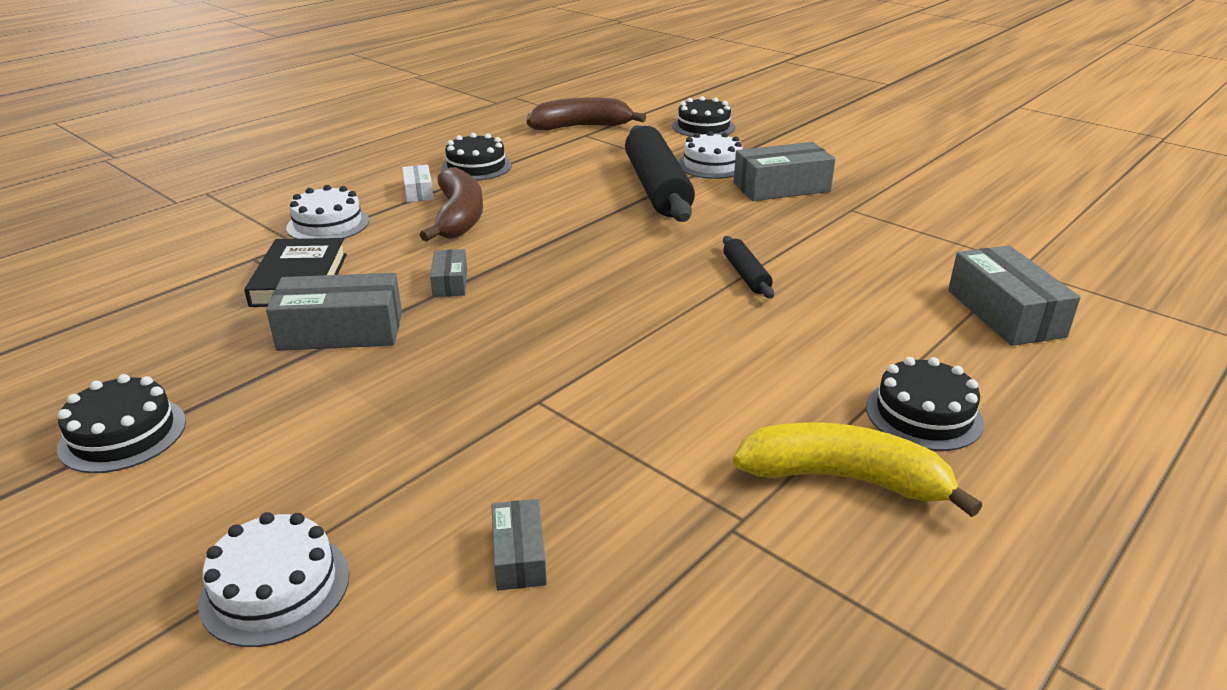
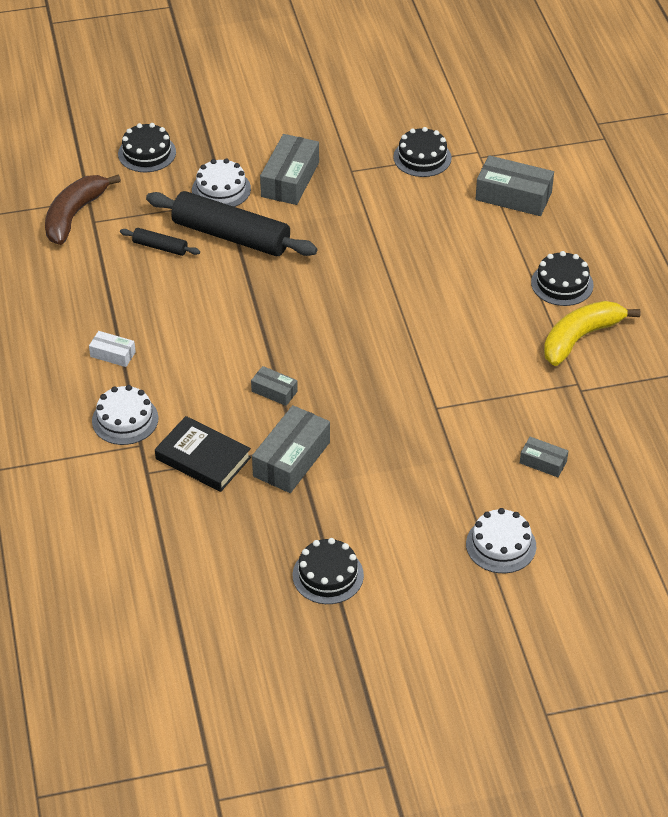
camera: 55 degrees left, 15 degrees up
(459, 217) = (180, 351): brown banana -> none
(476, 167) = (96, 306): black cake -> black cake (422, 157)
(746, 275) = (386, 264): black rolling pin -> black rolling pin (160, 247)

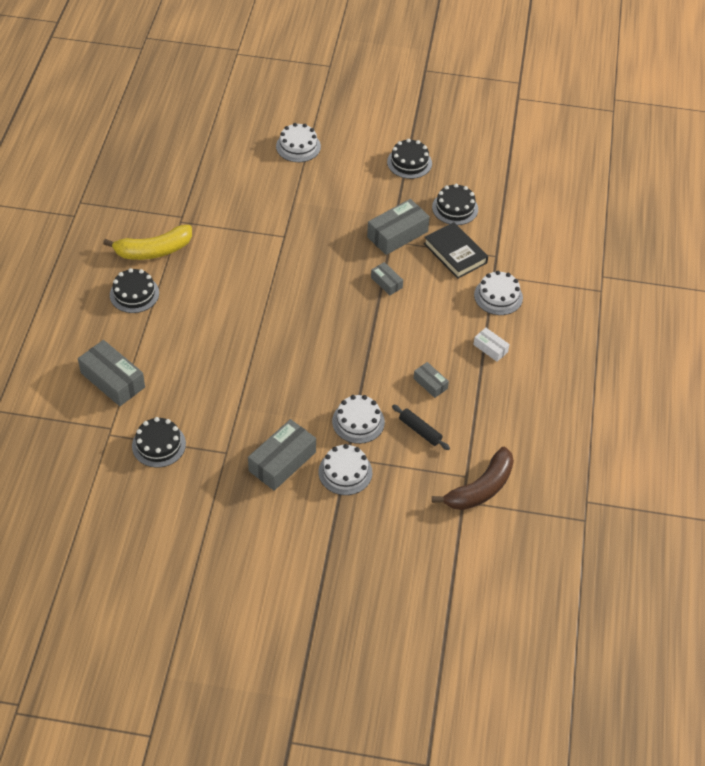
camera: 160 degrees left, 5 degrees up
(147, 153) = (393, 537): black cake -> black cake (455, 208)
(231, 236) = (358, 421): black rolling pin -> white cake
(543, 462) = (239, 182): grey box -> grey box (430, 383)

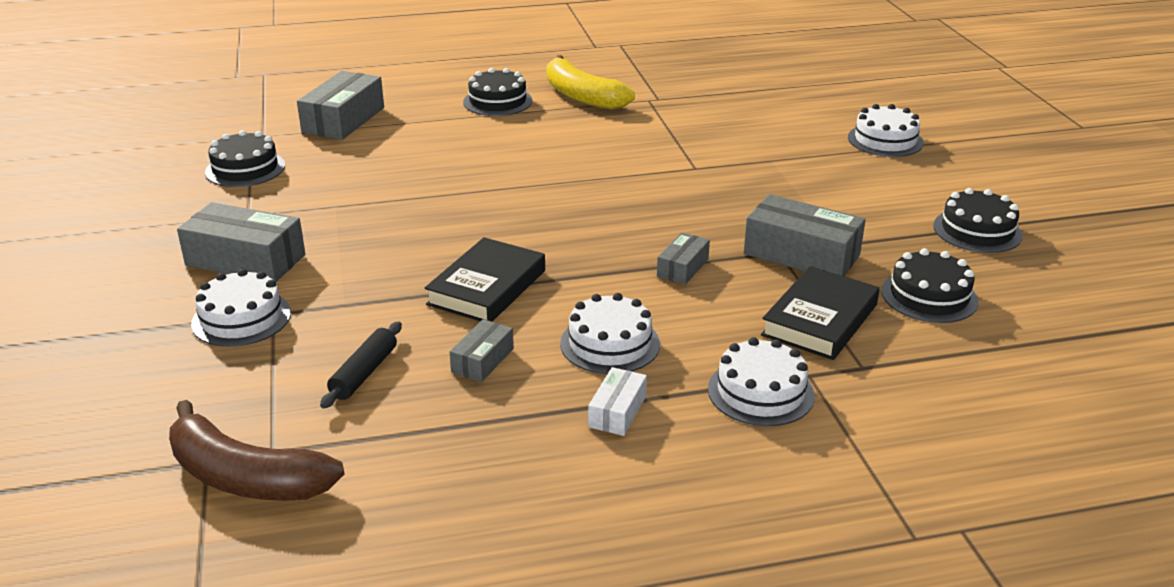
camera: 70 degrees right, 20 degrees down
(358, 421) = (356, 307): white cake -> white cake (610, 344)
(366, 364) = (487, 287): none -> black book

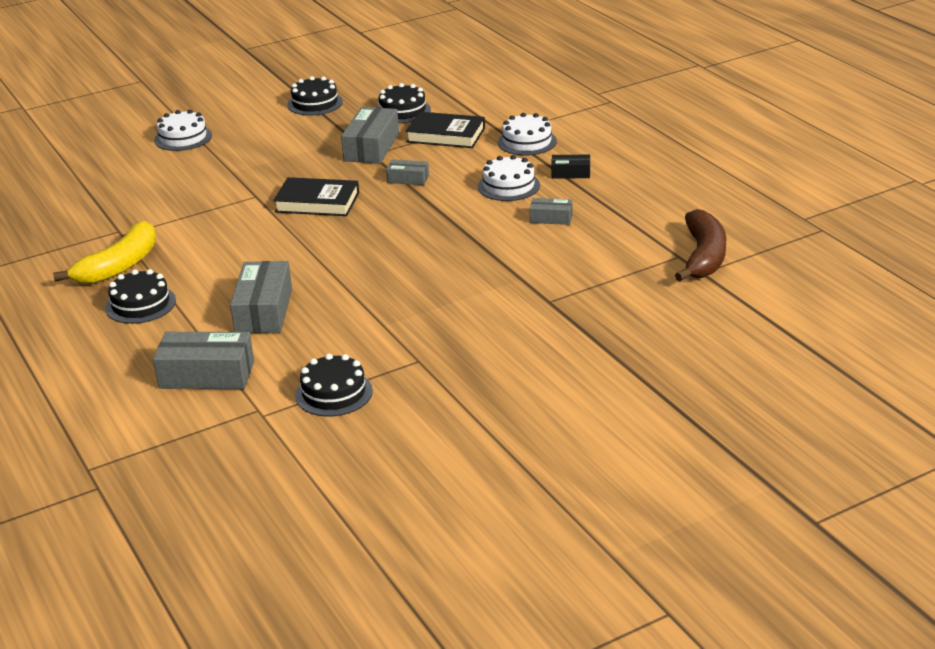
camera: 105 degrees left, 0 degrees up
(241, 318) = (562, 311): white cake -> none
(245, 260) = (488, 336): grey box -> grey box (264, 311)
(364, 373) = (590, 250): black rolling pin -> none
(487, 287) = (469, 235): black book -> black book (317, 202)
(617, 411) = (570, 173): white box -> black box

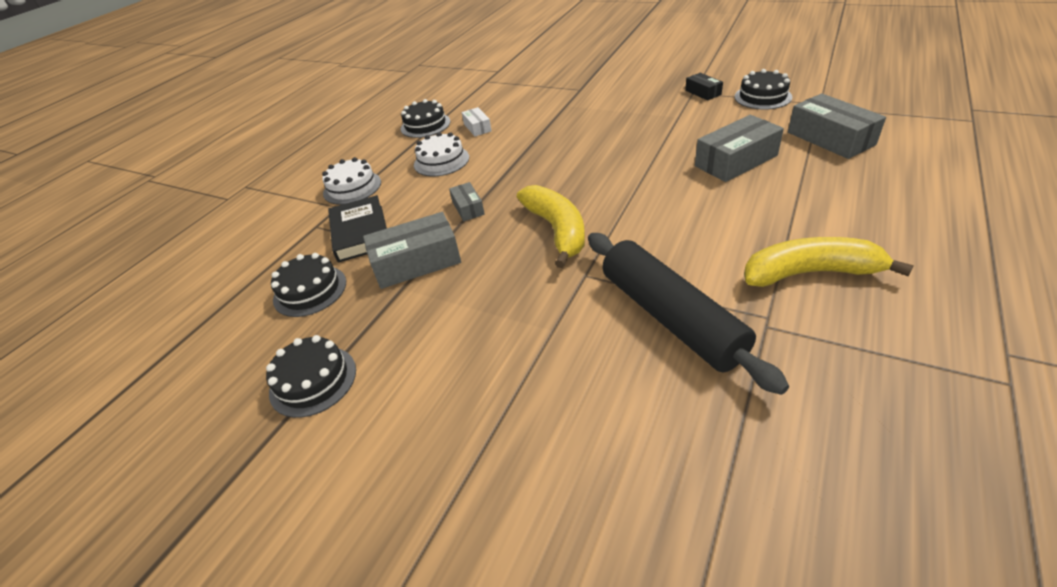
camera: 120 degrees left, 10 degrees up
(140, 304) = (828, 217): black cake -> black cake (425, 125)
(175, 207) = (670, 317): none -> black rolling pin
(183, 138) = (501, 457): white cake -> none
(317, 202) = (557, 230): black book -> yellow banana
(551, 218) = (477, 127): grey box -> white box
(570, 173) = (400, 148): black box -> black box (703, 92)
(703, 257) = (480, 76): brown banana -> none

